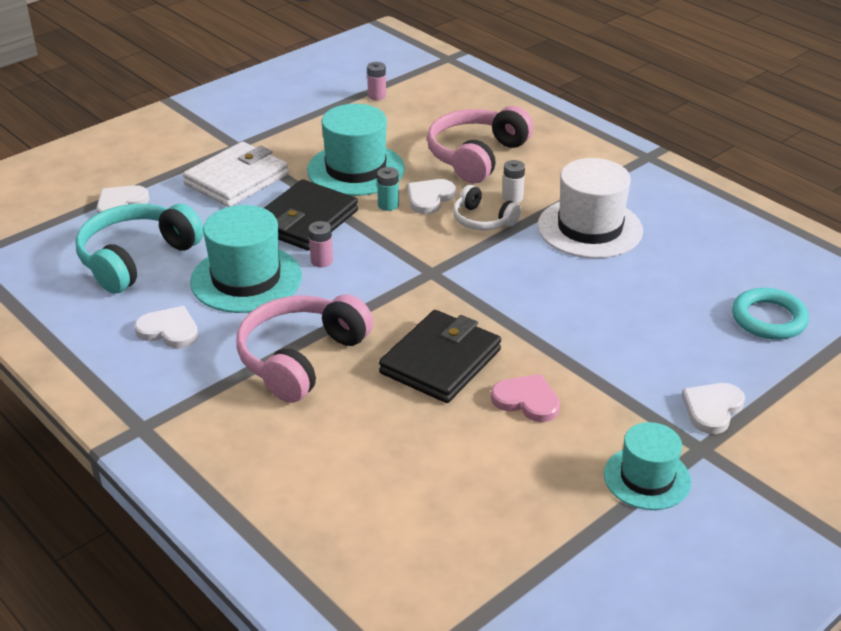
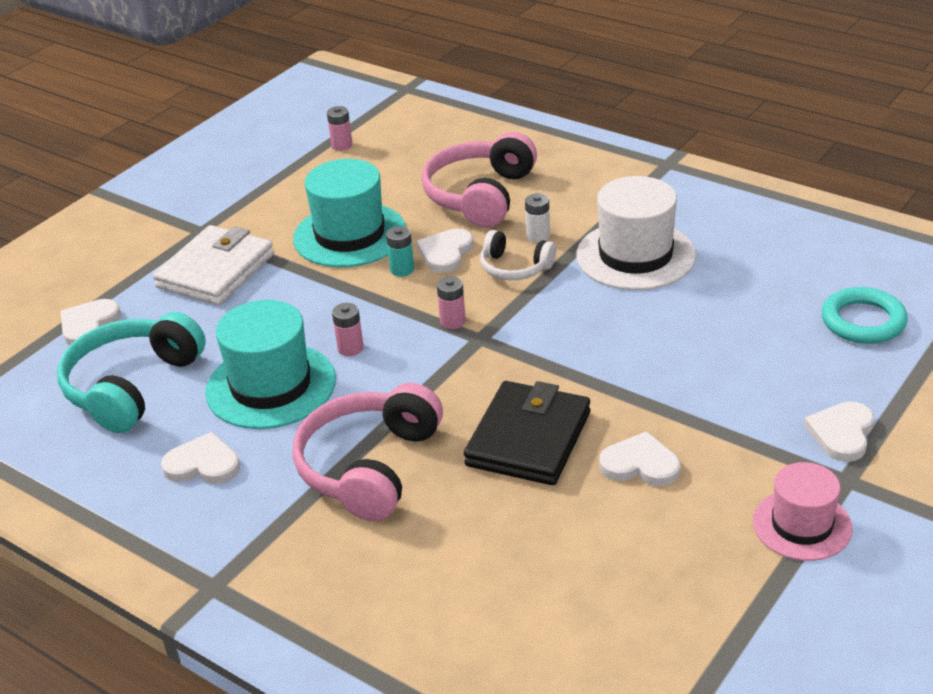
camera: 10 degrees left, 0 degrees up
(305, 220) = (314, 304): black wallet -> none
(414, 254) = (452, 321): none -> pink battery
(527, 400) = (640, 464): pink heart -> white heart
(647, 478) = (802, 525): turquoise hat -> pink hat

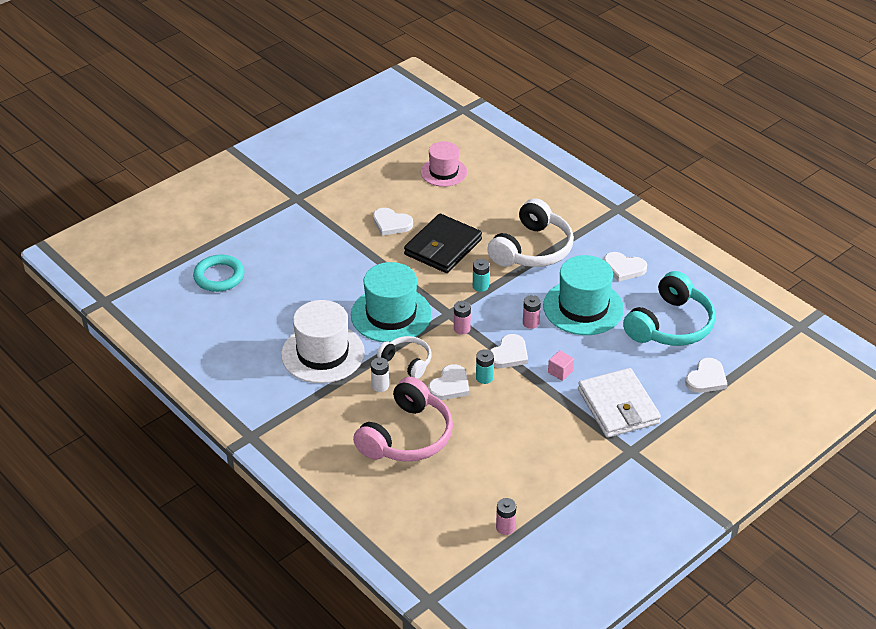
camera: 170 degrees left, 5 degrees up
(216, 271) = (618, 407): white wallet -> white wallet turned 60 degrees counterclockwise
(298, 295) = (560, 372): none -> pink cube
(350, 235) = (515, 419): turquoise hat -> turquoise hat (391, 315)
(370, 467) = (532, 249): pink headphones -> white headphones
(443, 386) = (480, 286): none -> turquoise battery
(802, 525) = (332, 183): pink hat -> pink hat (443, 172)
(841, 433) = (281, 219): white heart -> white heart (509, 354)

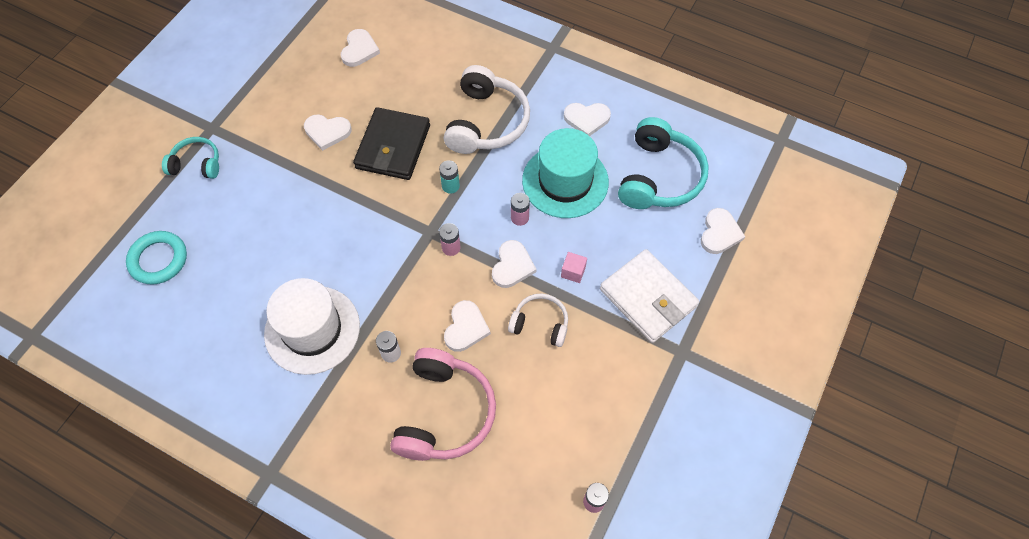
camera: 20 degrees left, 20 degrees up
(274, 220) = (196, 164): none -> turquoise headphones
(391, 315) = (369, 253): turquoise hat -> none
(407, 362) = (408, 311): white headphones -> white headphones (540, 324)
(443, 172) = (359, 50): pink hat -> white heart
(484, 377) = (498, 305): turquoise battery -> none

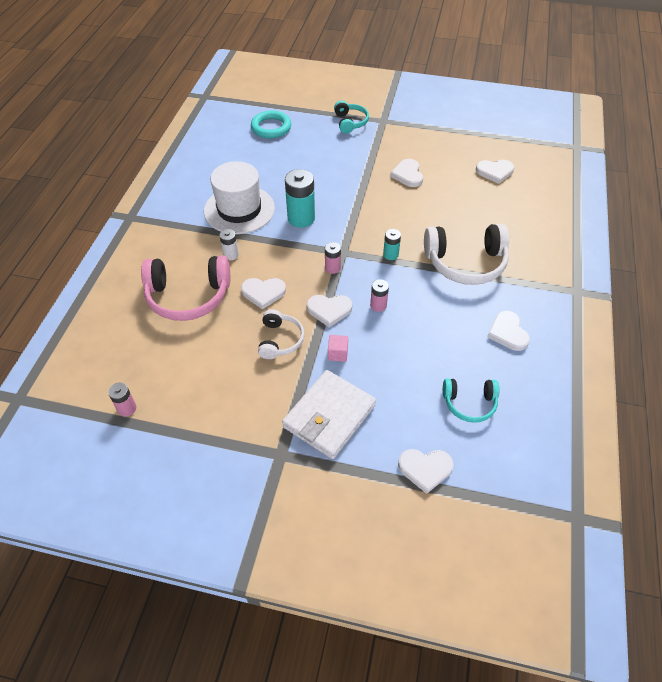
camera: 75 degrees right, 10 degrees down
(357, 262) = (301, 218): none -> turquoise battery
(393, 147) = (412, 213): black wallet -> none
(565, 181) = (430, 329): turquoise hat -> none
(658, 177) = (469, 403): turquoise headphones -> turquoise headphones, size x0.56

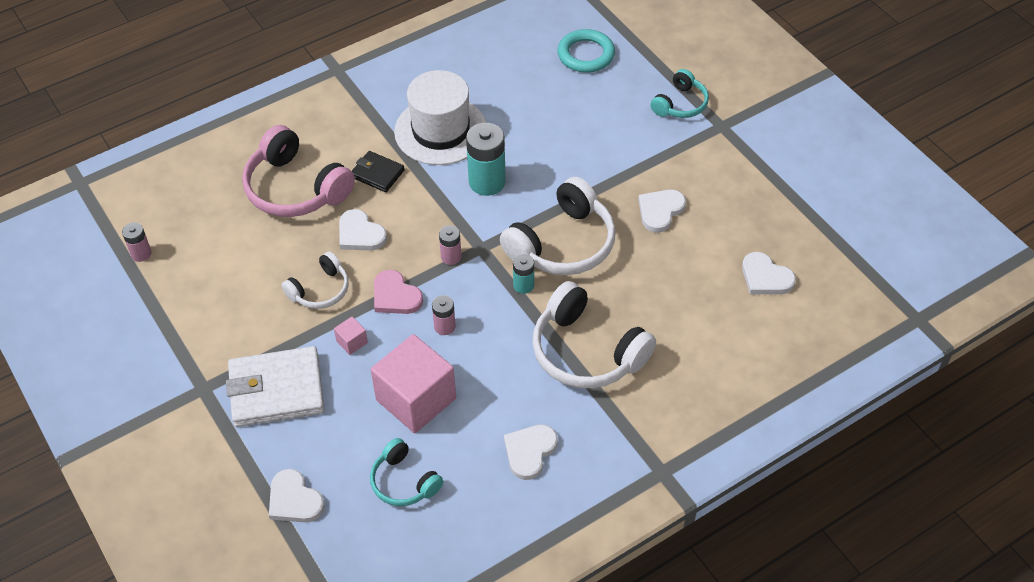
camera: 45 degrees right, 0 degrees up
(231, 255) = (377, 174): white battery -> black wallet
(329, 310) = (395, 296): white heart -> pink heart
(382, 221) = (562, 244): none -> white headphones
(415, 355) = (416, 399): none -> pink cube

